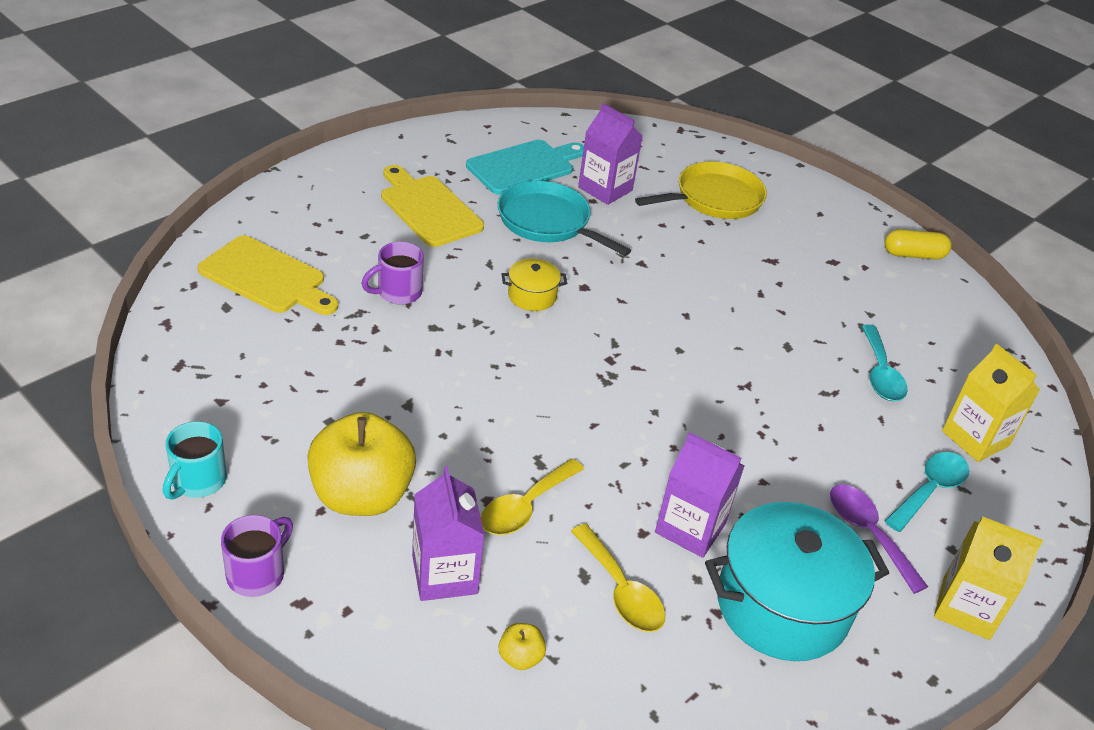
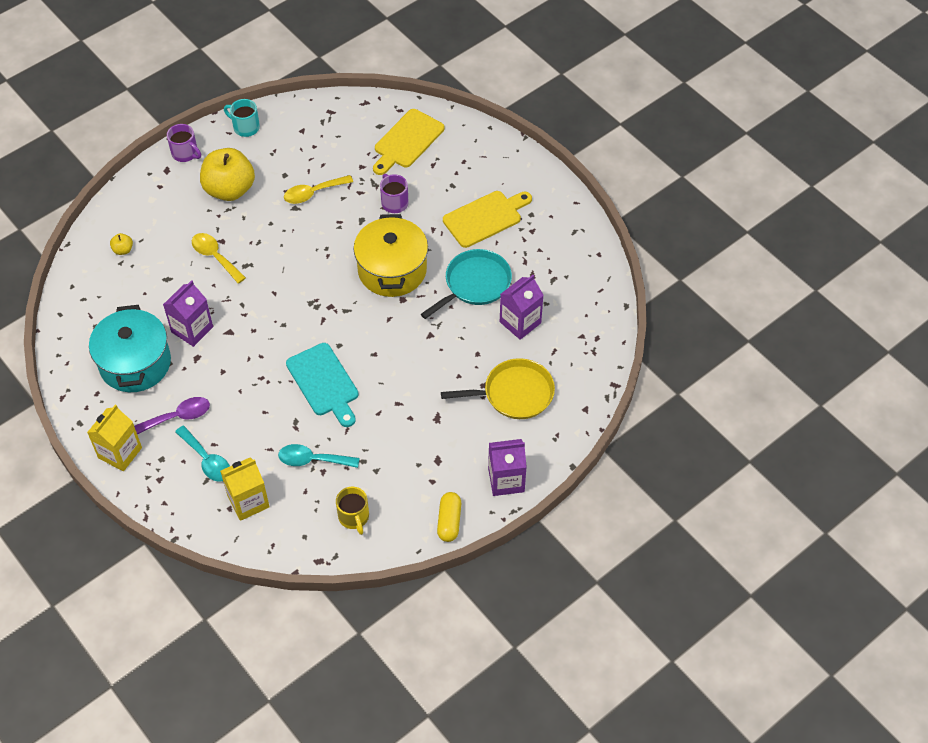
camera: 100 degrees right, 15 degrees up
(444, 574) = (175, 222): purple carton -> purple carton (506, 480)
(524, 166) = (544, 274): turquoise cutting board -> turquoise cutting board (324, 383)
(532, 296) = (392, 270): yellow pot -> yellow pot, size x2.16
(621, 591) = (155, 293): yellow spoon -> yellow spoon (313, 193)
(714, 198) = (514, 393): yellow pan -> yellow pan turned 75 degrees counterclockwise
(947, 333) = (354, 517): none -> yellow mug

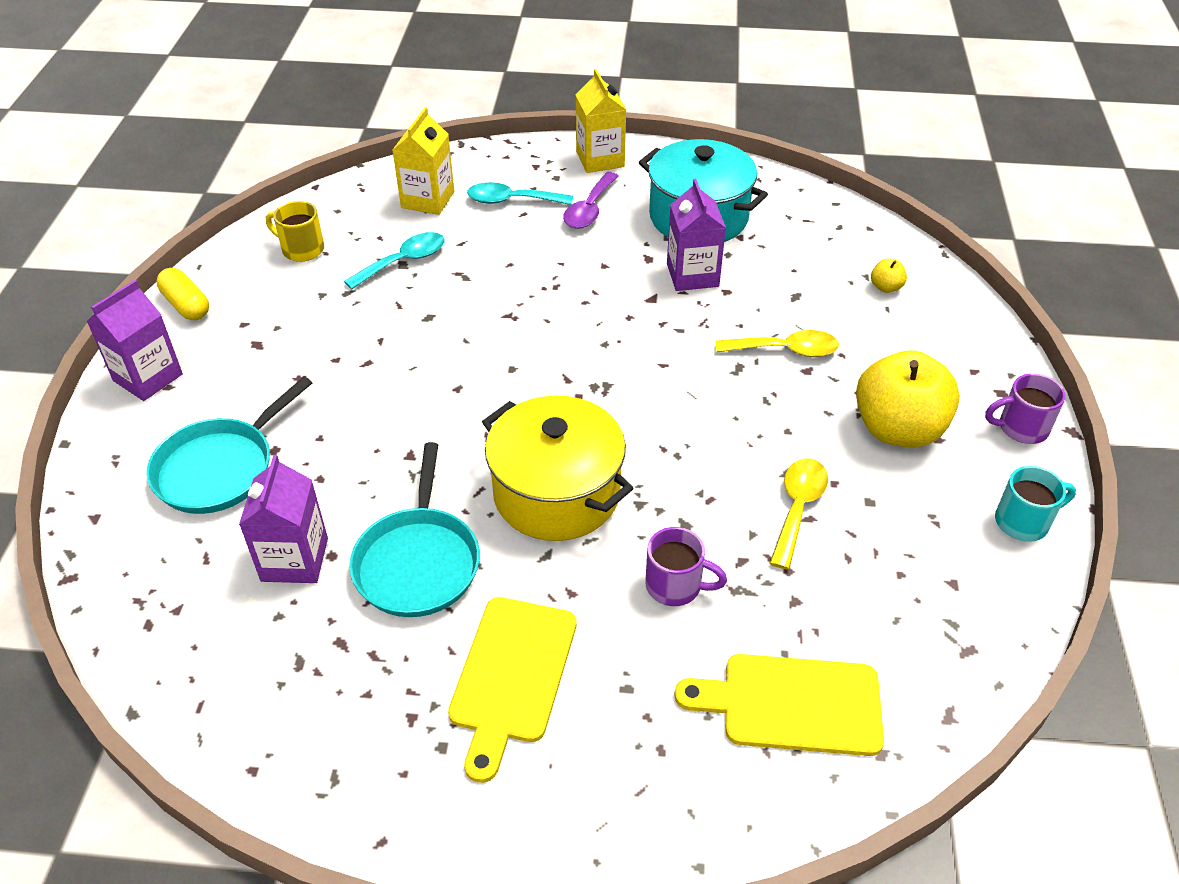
camera: 135 degrees right, 10 degrees down
(324, 383) = (479, 325): turquoise cutting board -> none
(407, 141) = (792, 704): yellow cutting board -> yellow cutting board turned 75 degrees counterclockwise
(514, 393) = (219, 468): yellow pan -> turquoise pan

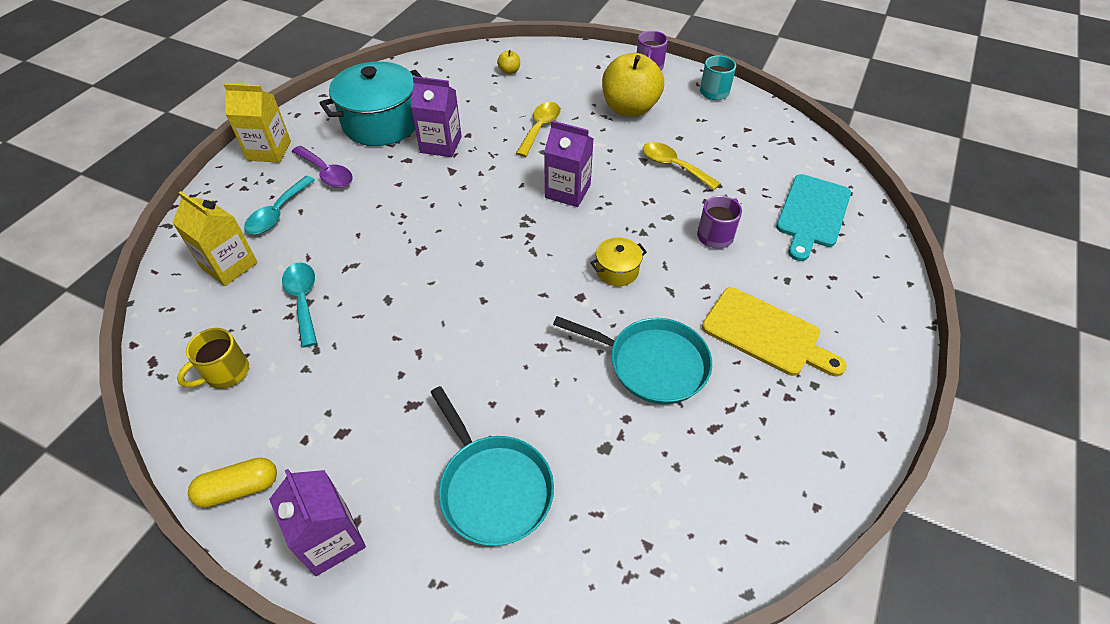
camera: 70 degrees left, 5 degrees up
(294, 559) = (622, 445): purple carton -> purple carton (567, 191)
(556, 493) = (617, 270): yellow pot -> yellow pot, size x0.46
(792, 704) = (812, 214): yellow cutting board -> turquoise cutting board

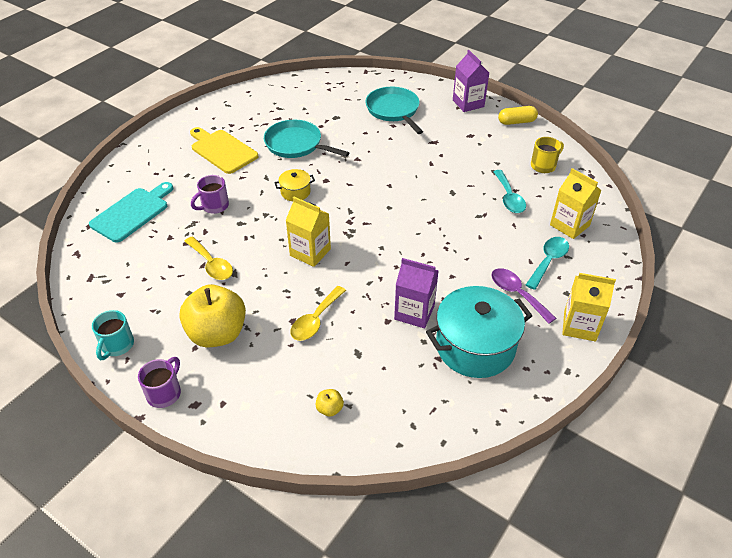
camera: 170 degrees left, 5 degrees down
(567, 191) = (310, 252): purple carton -> yellow carton

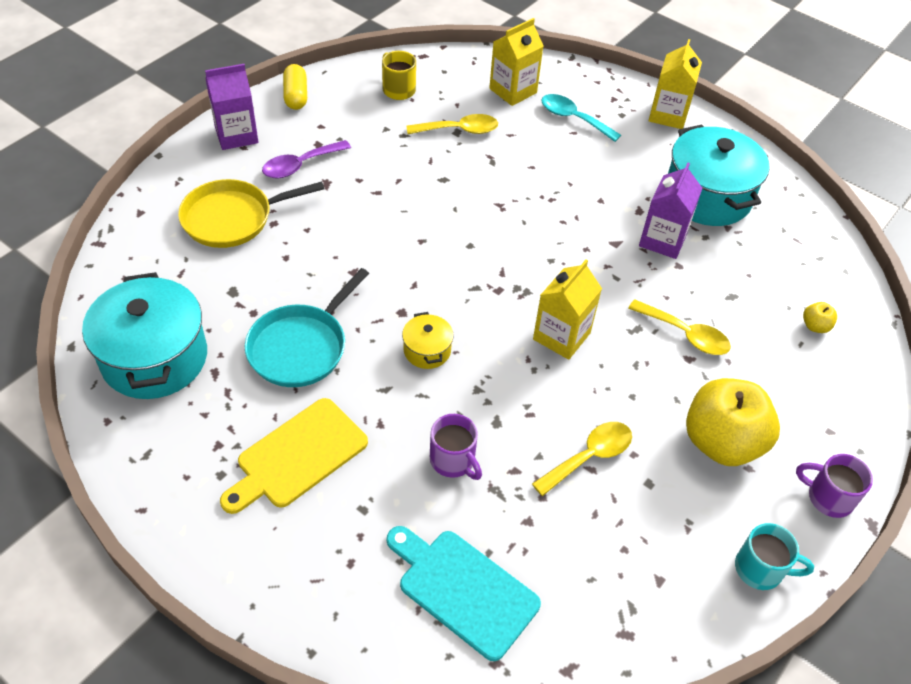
camera: 90 degrees left, 5 degrees up
(287, 99) = (154, 358): none -> turquoise pot
(393, 110) = (232, 218): turquoise pan -> yellow pan
(509, 198) = (459, 130): turquoise spoon -> yellow spoon
(517, 294) = (626, 151): purple spoon -> purple spoon (300, 165)

